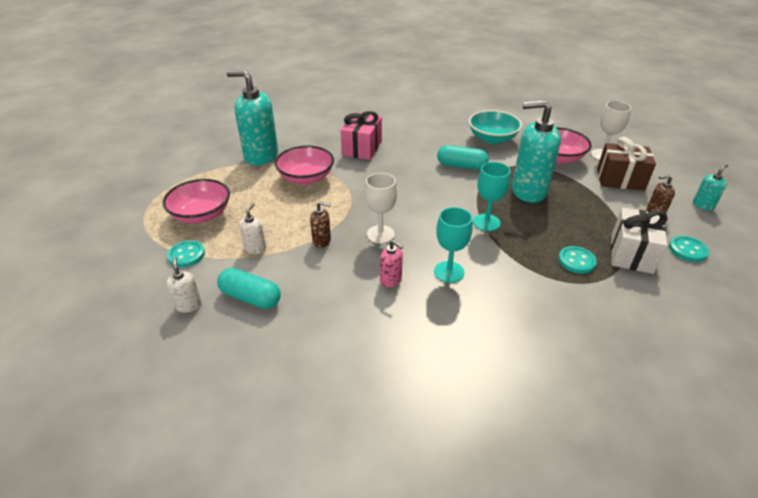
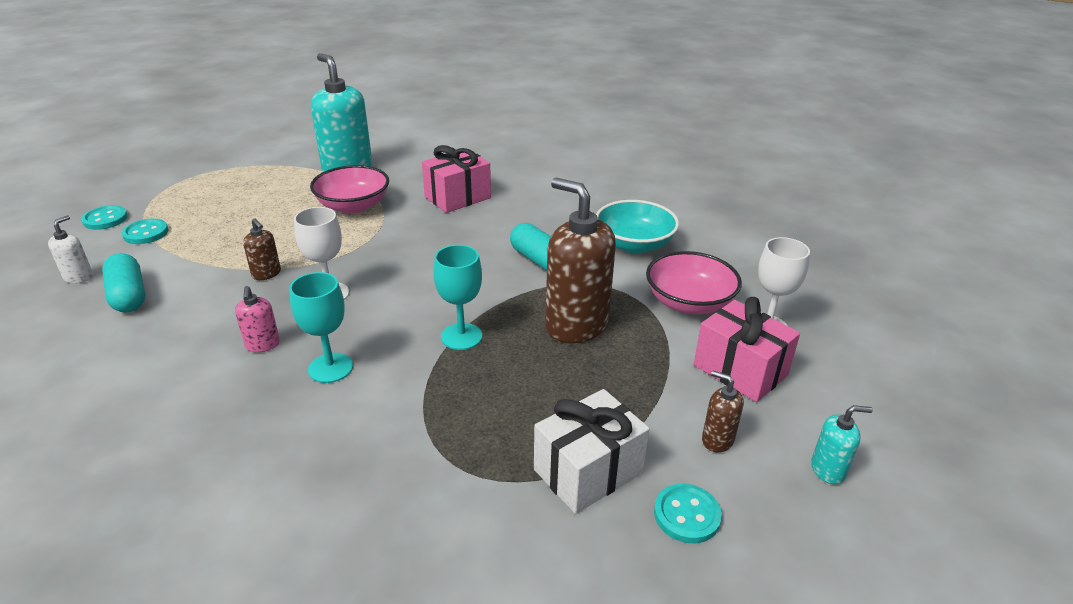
camera: 35 degrees right, 5 degrees down
(201, 215) = (212, 203): pink bowl -> none
(255, 248) = (203, 253): white soap dispenser -> none
(528, 191) = (576, 325): turquoise soap dispenser -> brown soap dispenser
(576, 261) = (496, 438): turquoise button -> turquoise button (105, 219)
(620, 179) = (740, 370): brown gift -> pink gift

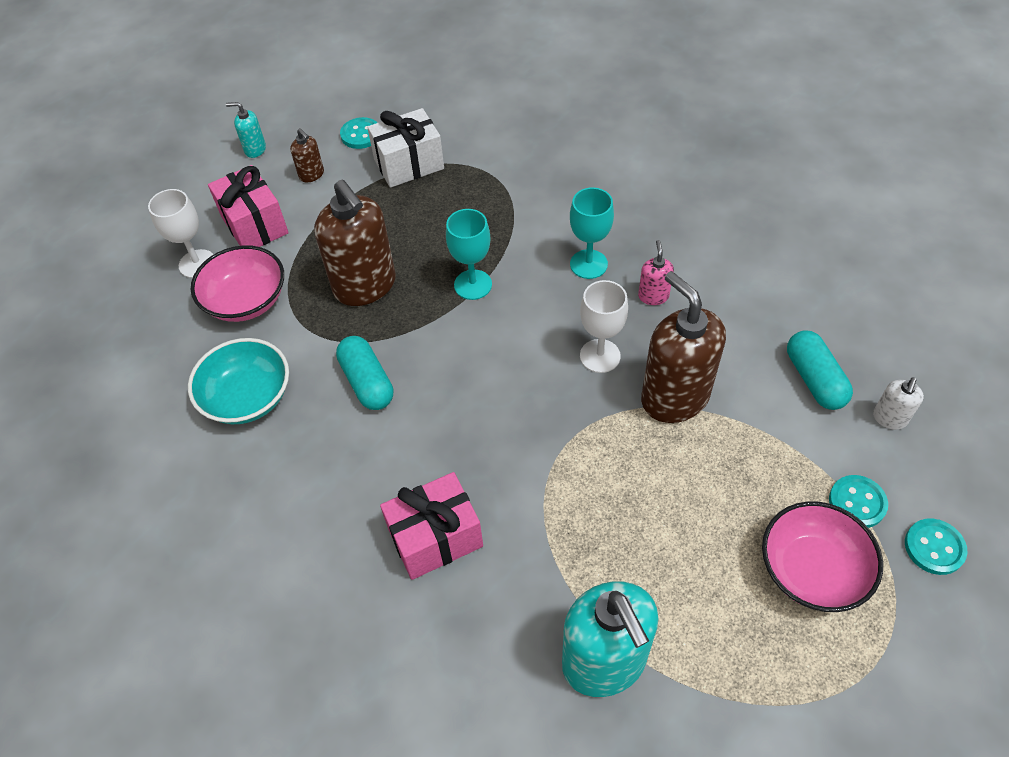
camera: 165 degrees left, 20 degrees up
(266, 274) = (674, 397): brown soap dispenser -> brown soap dispenser, size x2.21
(353, 206) = (586, 535): pink bowl -> pink bowl (812, 570)

